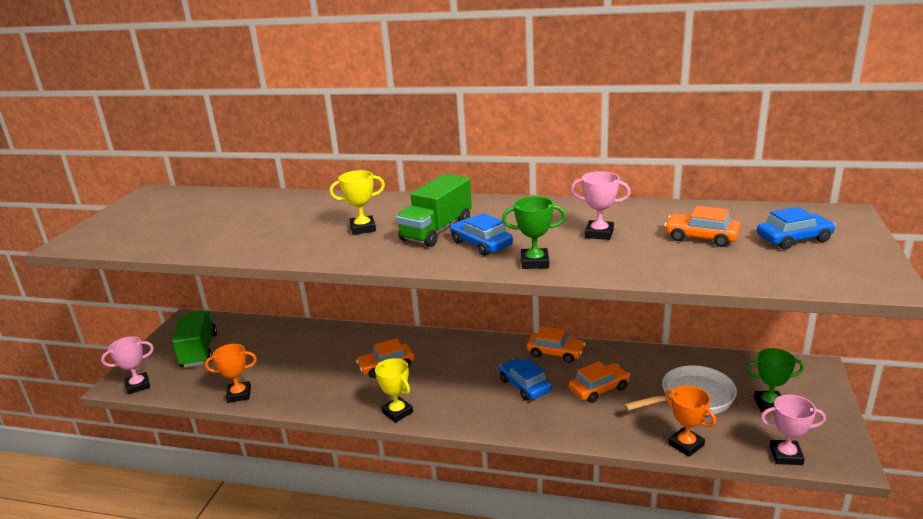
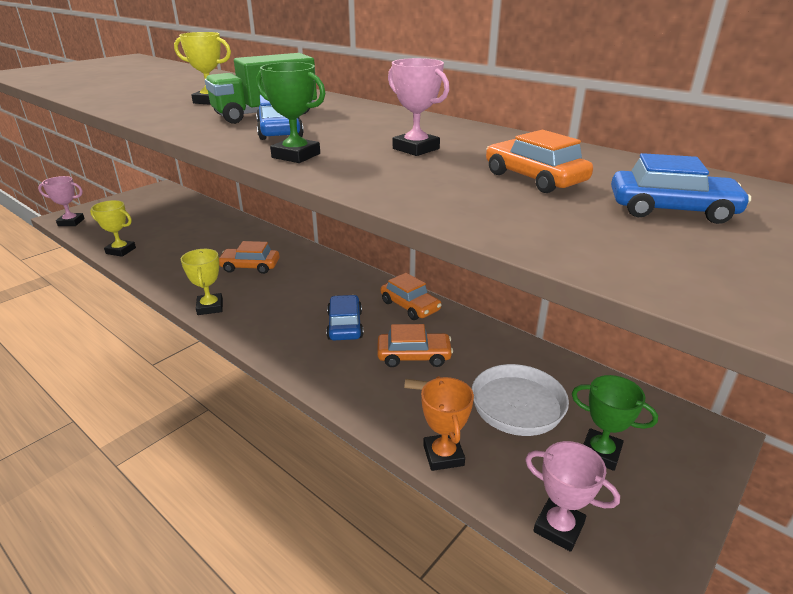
camera: 25 degrees right, 5 degrees up
(199, 351) = (139, 211): green truck -> none
(239, 394) = (121, 251): orange trophy -> yellow trophy

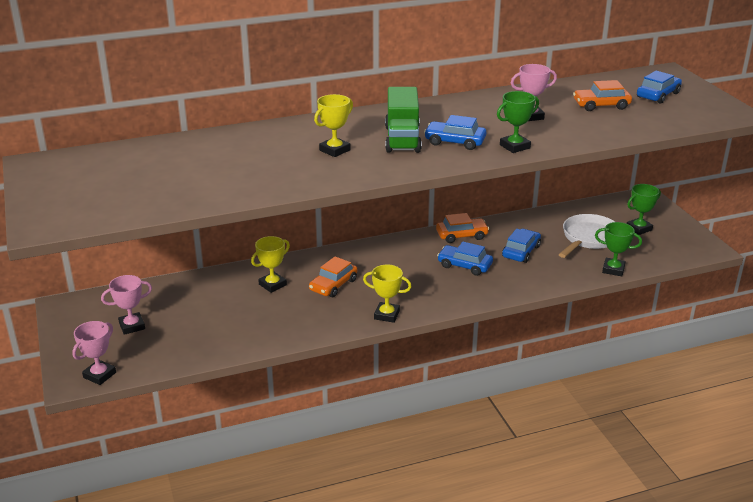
camera: 60 degrees left, 0 degrees up
(121, 251) = (222, 348): yellow trophy -> yellow trophy (272, 285)
(414, 356) = (521, 251): orange car -> blue car
(443, 455) = (613, 269): orange trophy -> green trophy
(558, 527) = (675, 257): pink trophy -> pink trophy (132, 326)

